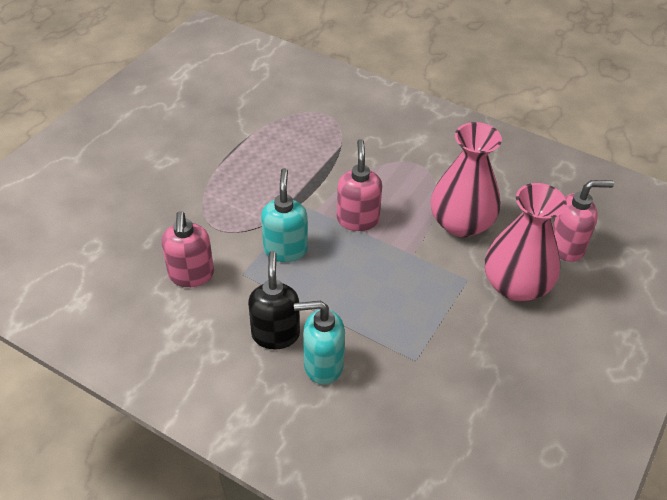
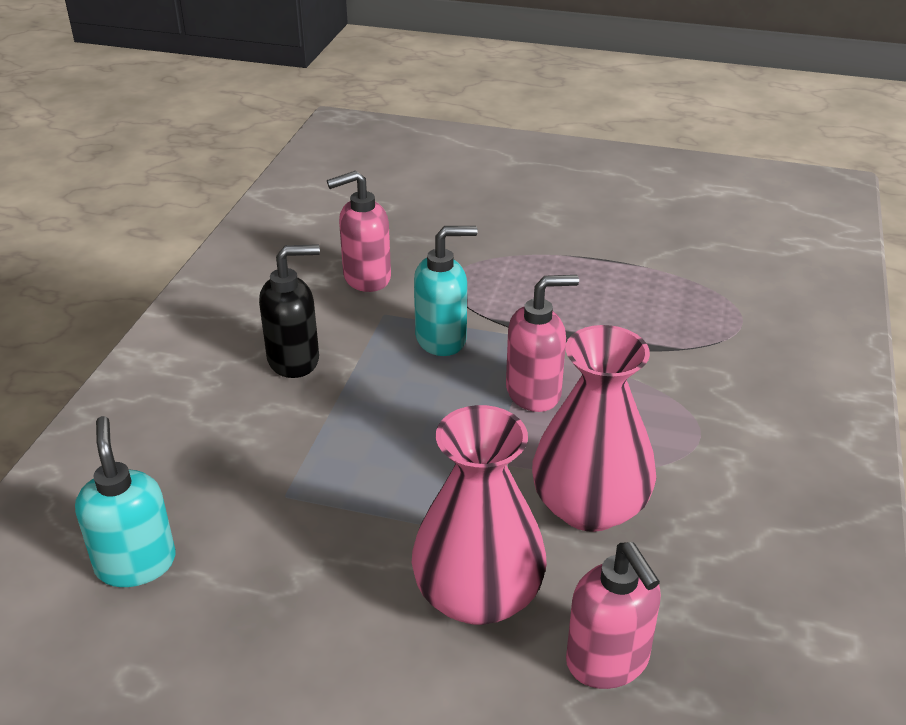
camera: 75 degrees right, 10 degrees down
(322, 365) = (254, 409): turquoise soap dispenser -> turquoise soap dispenser (136, 563)

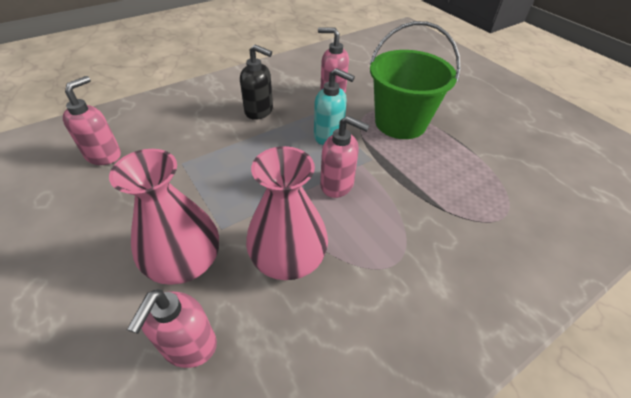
camera: 40 degrees right, 10 degrees up
(136, 563) = (104, 155): turquoise soap dispenser -> pink soap dispenser
(509, 272) = (400, 123): none -> green bucket

